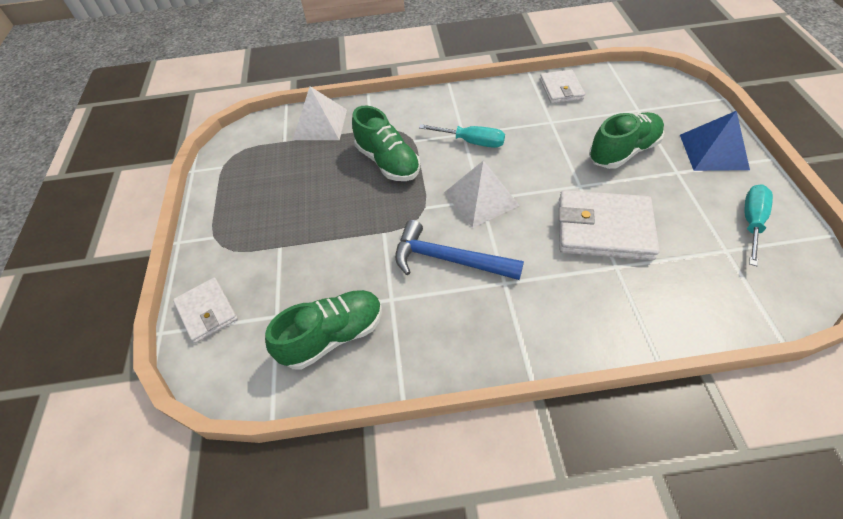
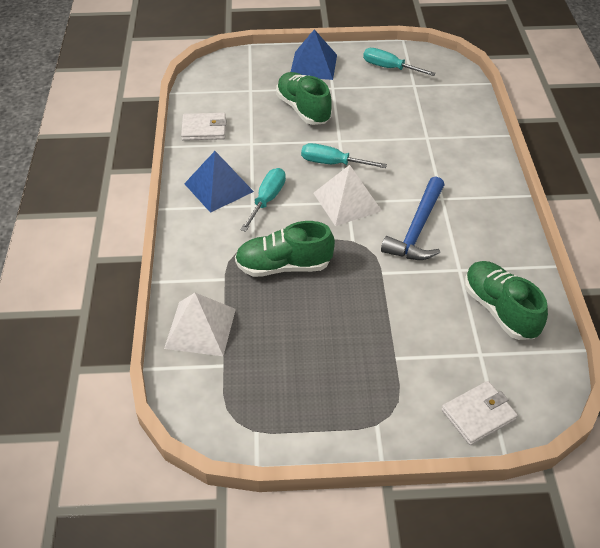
camera: 90 degrees left, 5 degrees down
(388, 162) = (283, 266): green shoe -> green shoe turned 150 degrees counterclockwise
(481, 110) = (219, 187): none -> blue pyramid
(538, 183) = (332, 163): none -> turquoise screwdriver
(603, 228) = (389, 136): white wallet -> none

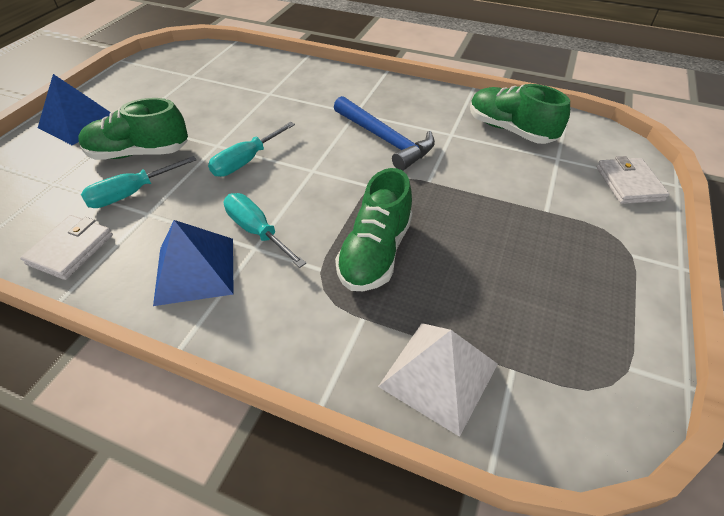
camera: 65 degrees left, 0 degrees up
(347, 201) = (312, 170): white pyramid -> none
(389, 68) = (149, 80): turquoise screwdriver -> turquoise screwdriver (132, 193)
(499, 309) = (510, 130): green shoe -> green shoe turned 45 degrees clockwise

